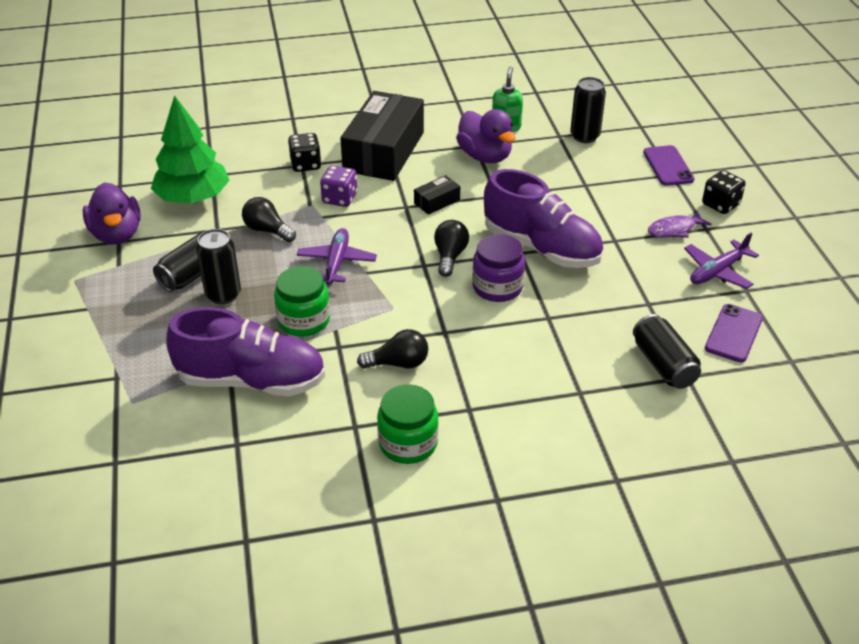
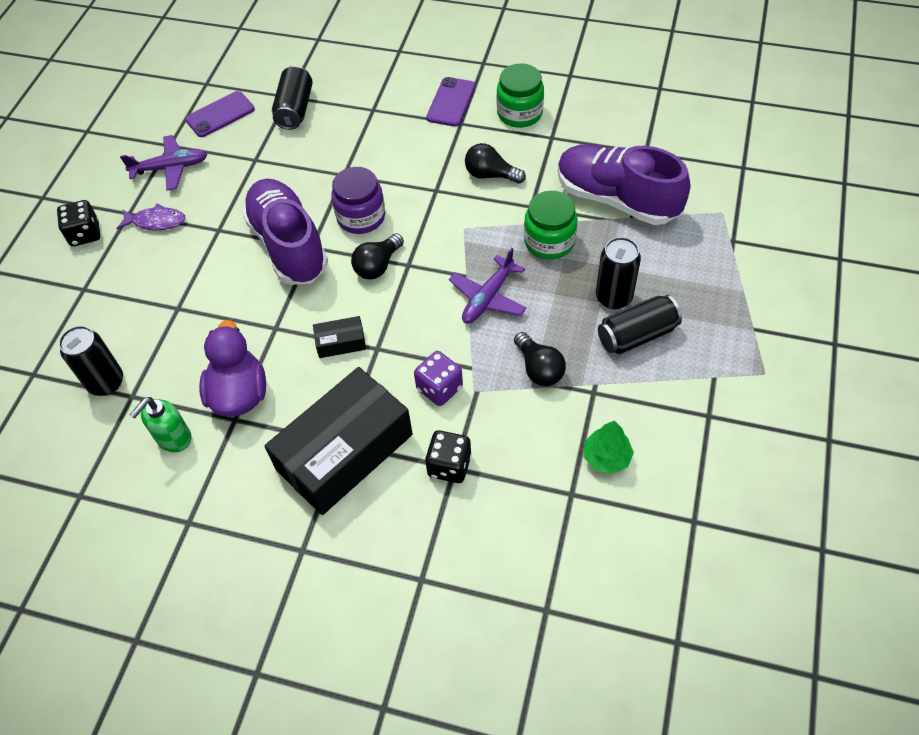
camera: 150 degrees left, 15 degrees up
(117, 234) = (709, 427): purple duck -> none
(193, 198) = (606, 457): green tree -> green tree, size x0.51
(668, 166) = (74, 301): purple phone -> purple phone (451, 102)

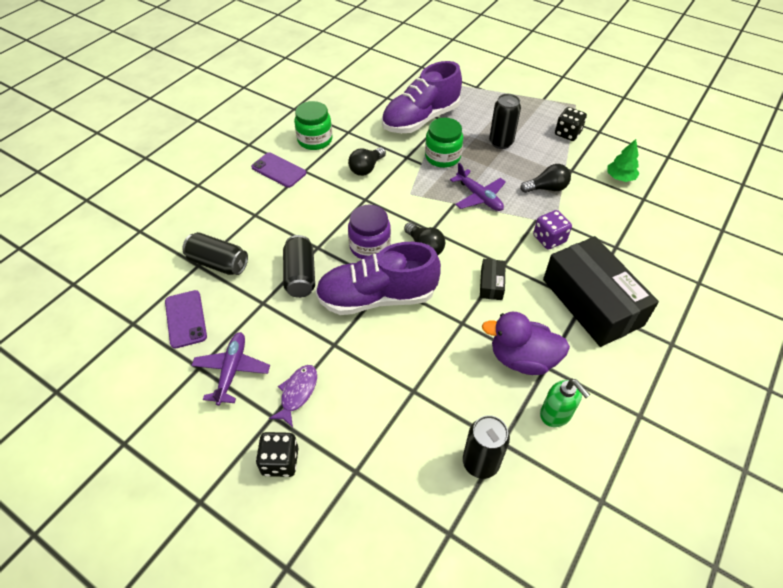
camera: 75 degrees left, 5 degrees down
(449, 465) = (613, 248): black dice -> black dice (567, 133)
(637, 335) = (533, 141): black can -> black can (300, 275)

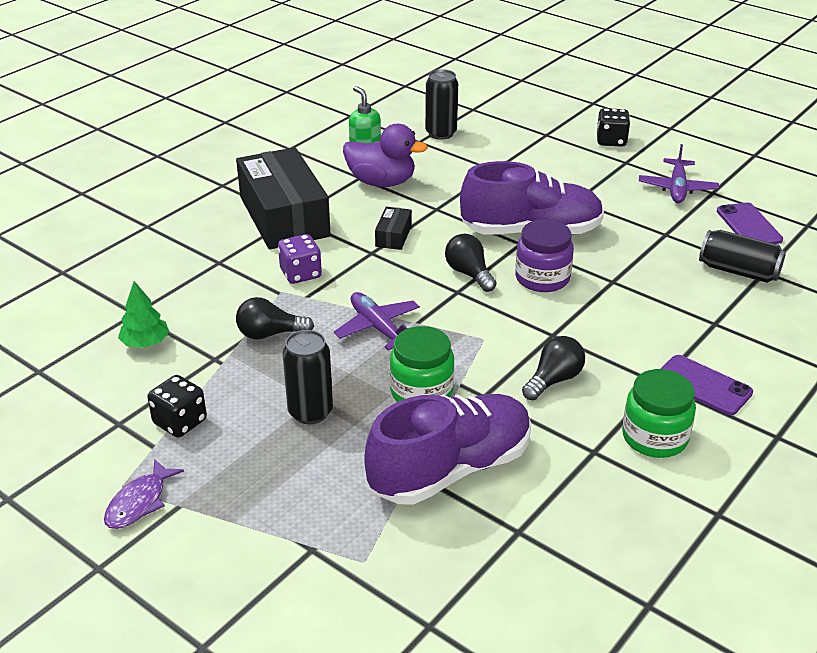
camera: 175 degrees left, 15 degrees down
(297, 393) = (606, 173): purple fish -> purple fish (139, 502)
(300, 275) = (627, 254): black can -> none

